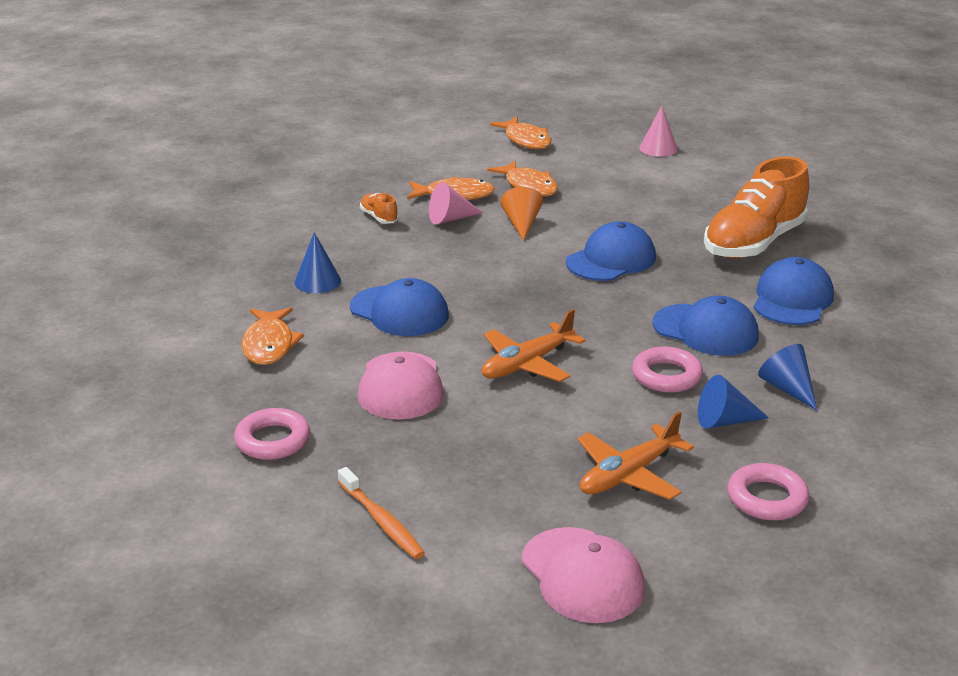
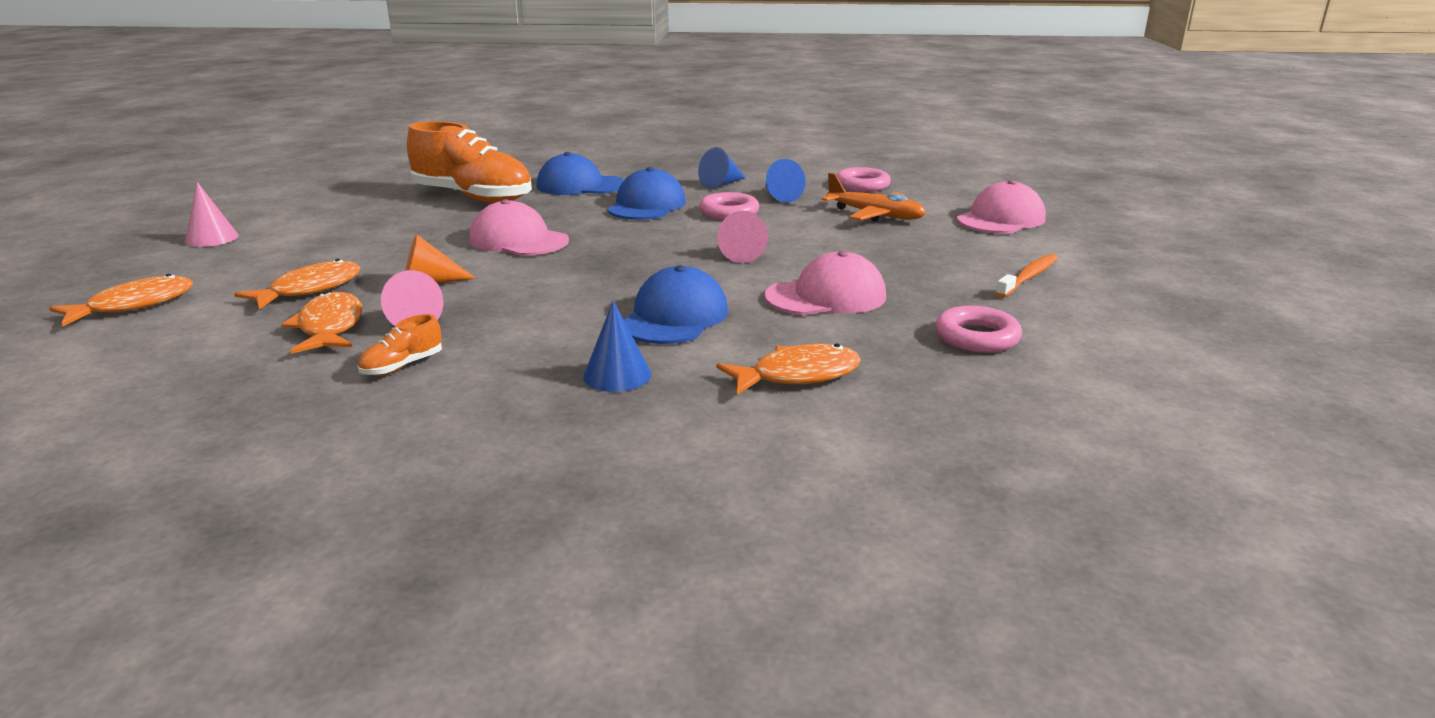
camera: 105 degrees left, 5 degrees down
(527, 364) = (745, 254): orange plane -> pink cone
(611, 260) = (518, 240): blue cap -> pink cap

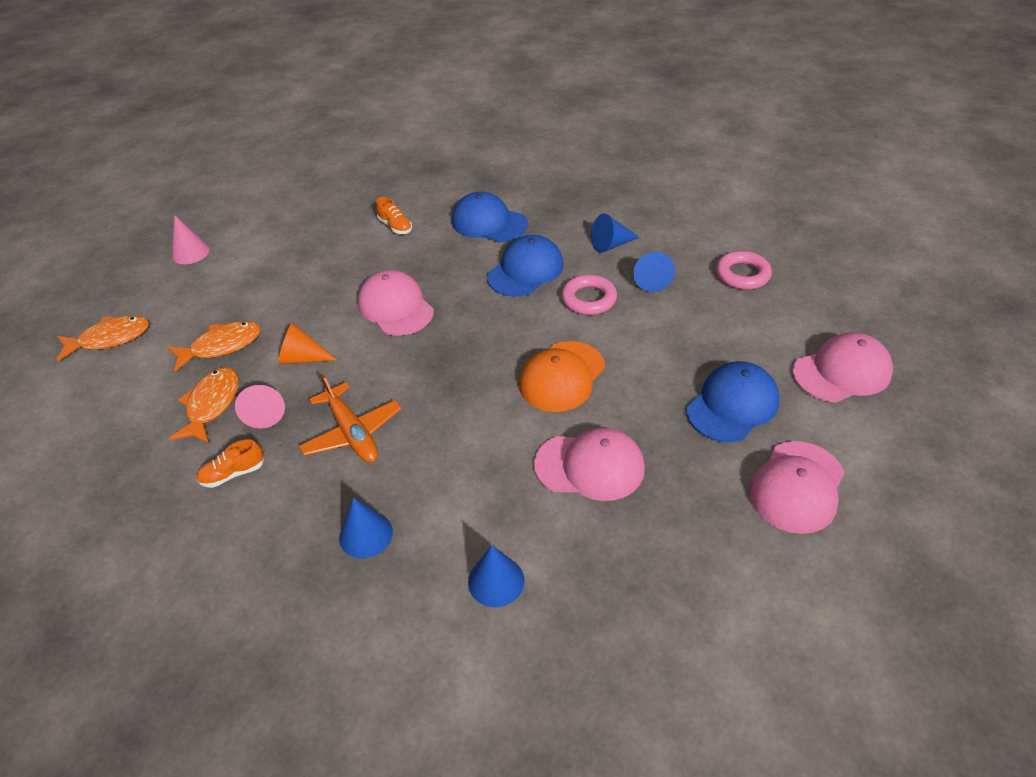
camera: 25 degrees right, 20 degrees up
(473, 197) = (395, 226): orange shoe -> orange shoe, size x0.40
(674, 317) = (451, 462): blue cap -> blue cap (732, 405)
(745, 254) = (562, 376): pink cone -> orange cap
(797, 375) = (496, 581): orange fish -> blue cone
(875, 215) = (720, 335): orange plane -> orange plane (352, 433)
(976, 337) = (680, 573): pink ring -> none
(1028, 277) = (797, 487): orange toothbrush -> pink cap

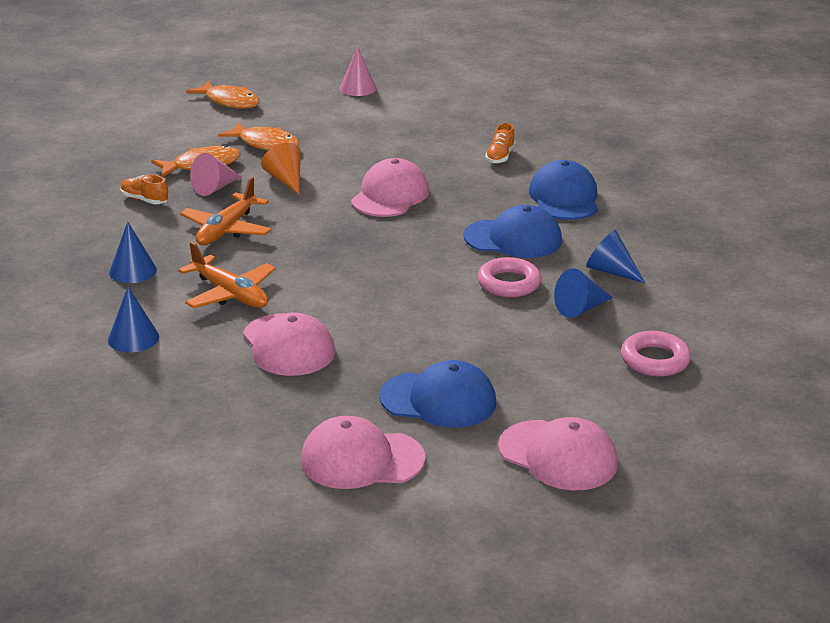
camera: 55 degrees right, 15 degrees down
(471, 474) = (230, 294): none -> orange plane
(562, 376) = (385, 300): orange cap -> none

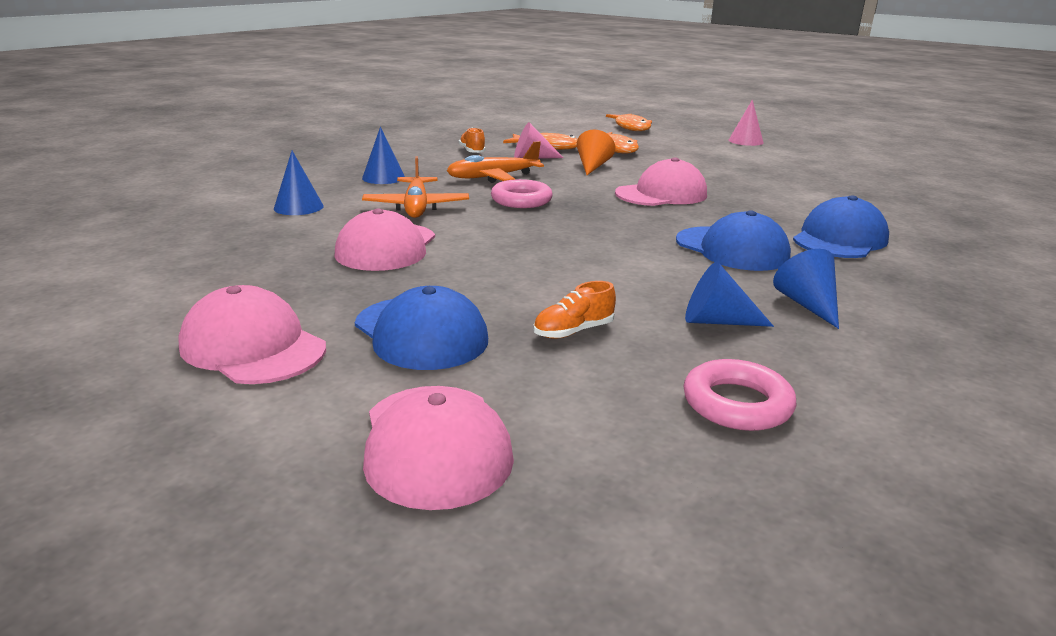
camera: 40 degrees right, 5 degrees down
(500, 157) = (812, 199): orange shoe -> orange shoe (573, 331)
(509, 283) = (669, 276): pink ring -> pink ring (521, 200)

